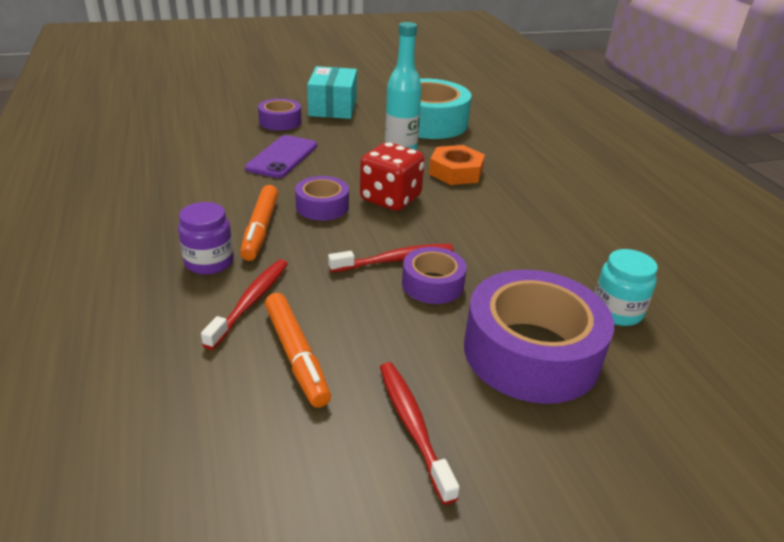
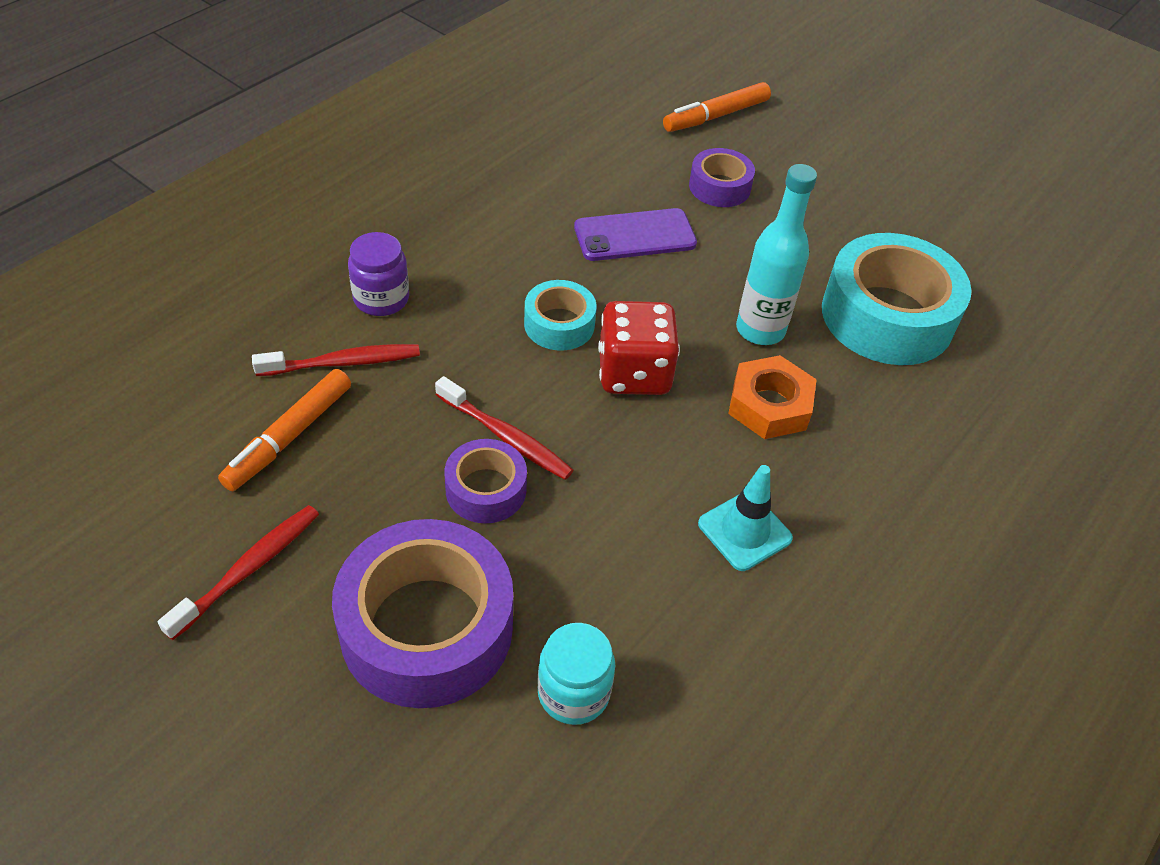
camera: 55 degrees right, 15 degrees up
(260, 229) = (469, 301): orange marker -> orange marker (715, 116)
(322, 206) = (559, 324): purple tape -> turquoise tape
(333, 107) = (816, 208): turquoise box -> none
(536, 212) = (744, 531): none -> turquoise traffic cone

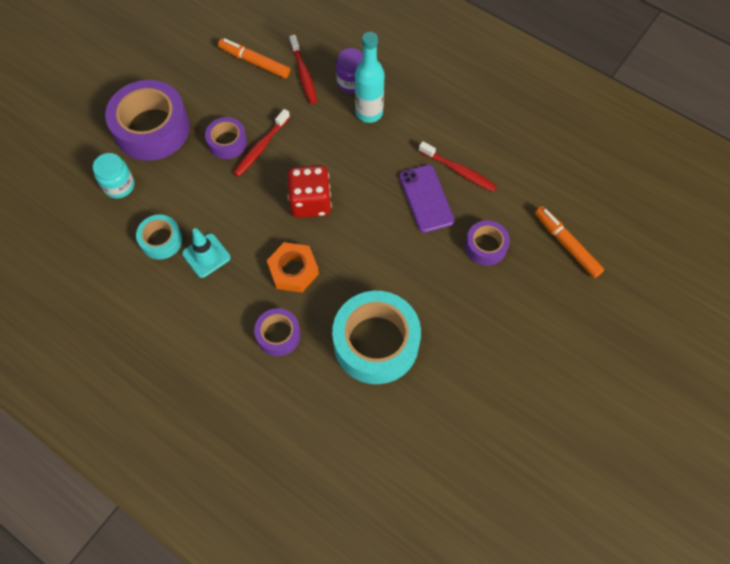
camera: 90 degrees right, 15 degrees up
(247, 570) = (181, 62): red toothbrush -> red toothbrush (458, 170)
(559, 324) = (343, 164): turquoise tape -> turquoise tape (161, 240)
(760, 330) = (353, 267): turquoise bottle -> turquoise bottle (369, 113)
(891, 432) = (278, 335): none -> purple tape

